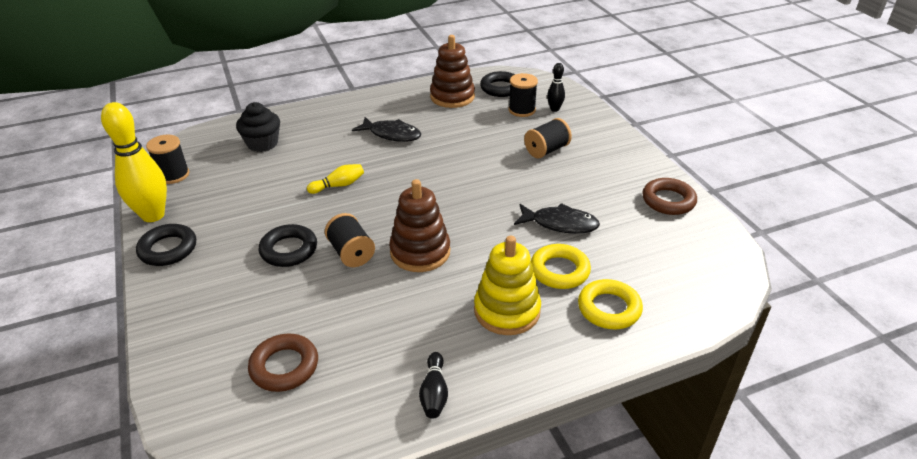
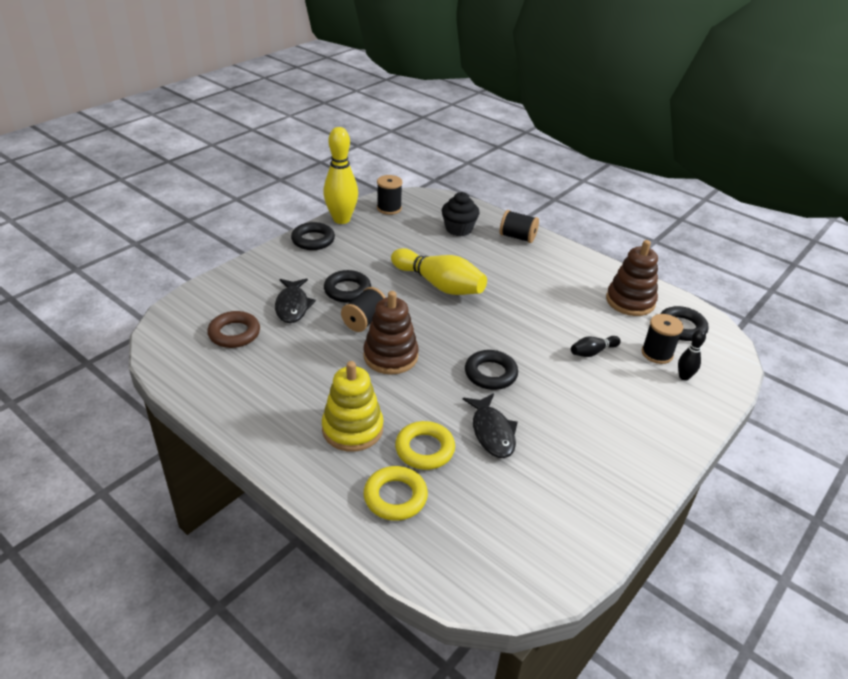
camera: 60 degrees right, 0 degrees up
(338, 185) = (439, 285): yellow bowling pin -> yellow bowling pin, size x2.06
(391, 134) = (533, 287): black fish -> black fish (292, 306)
(434, 393) = (244, 414): black bowling pin -> black bowling pin (592, 352)
(488, 199) = (490, 374): none -> black ring
(546, 150) = (603, 391): black spool -> black spool (517, 237)
(668, 201) = (598, 509): brown ring -> none

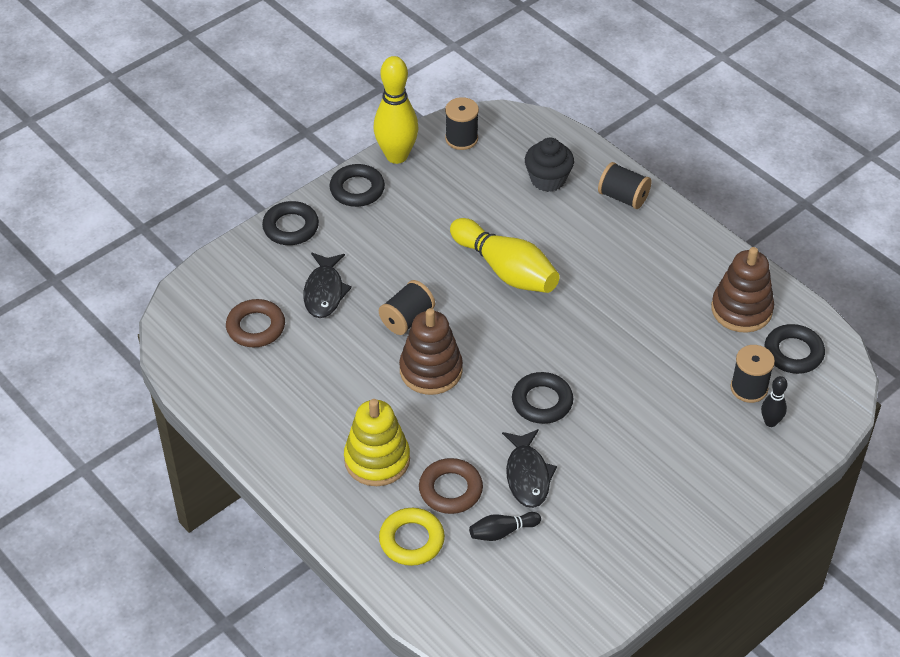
camera: 10 degrees right, 10 degrees up
(347, 290) = (392, 272): black ring -> black ring (291, 227)
(424, 449) = (450, 490): yellow ring -> brown ring
(592, 352) = (671, 381): black bowling pin -> black bowling pin (502, 532)

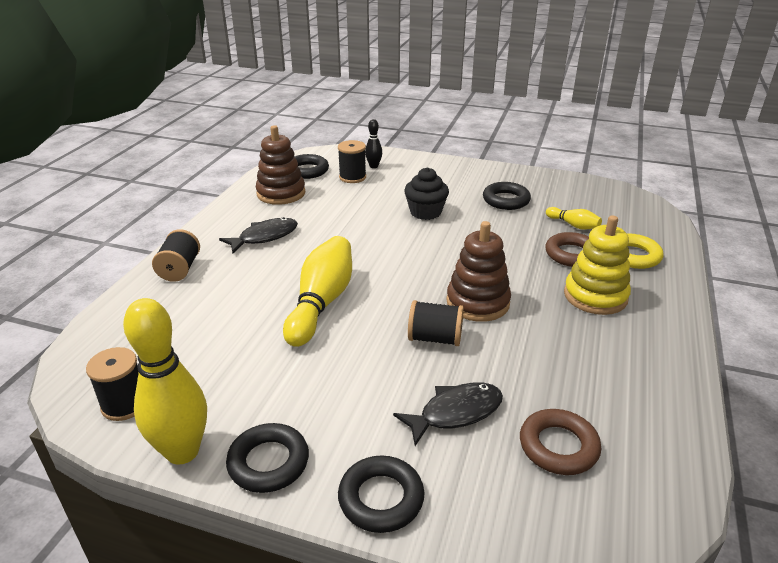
camera: 120 degrees left, 15 degrees down
(502, 532) = (573, 225): black bowling pin -> yellow bowling pin
(527, 475) = (518, 229): black fish -> black fish (264, 237)
(542, 402) = (448, 242): black ring -> black ring (506, 200)
(548, 179) = (174, 318): black cupcake -> black cupcake (425, 212)

